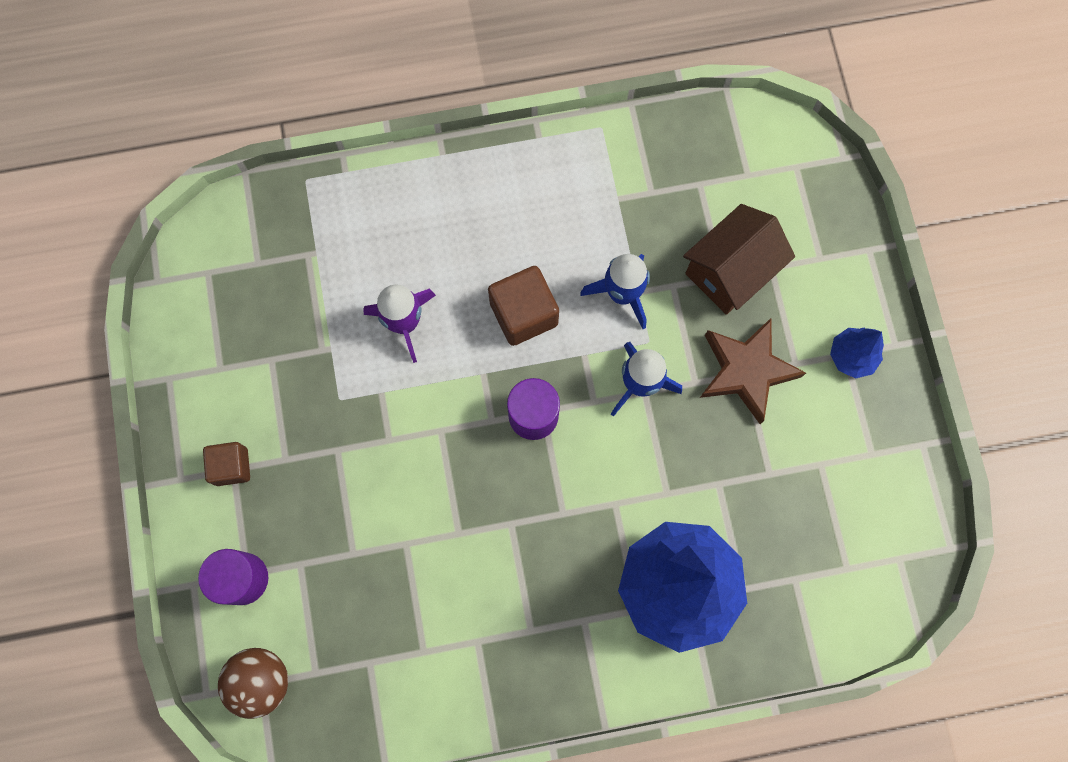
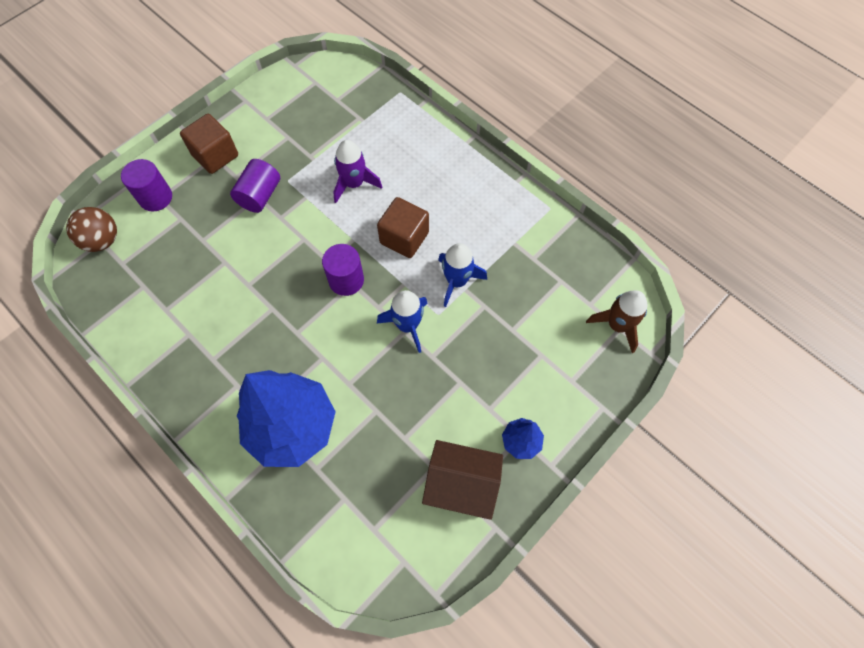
camera: 55 degrees right, 10 degrees down
(232, 466) = (215, 155): brown cube -> brown cube, size x1.55
(337, 446) = (260, 195): none -> purple cylinder
(730, 271) = (519, 332): brown house -> brown house (461, 484)
(746, 371) = (462, 382): brown star -> none
(791, 166) = (617, 325): none -> brown rocket

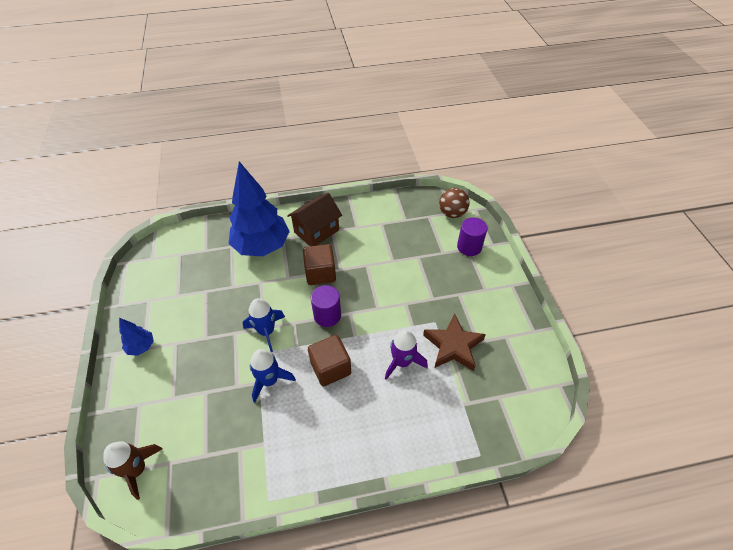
camera: 125 degrees right, 15 degrees down
(215, 155) = (486, 290): brown cube -> brown cube (320, 273)
(260, 195) = (432, 300): purple cylinder -> none
(307, 153) = (453, 346): none -> brown star
(461, 484) = (155, 302): brown house -> brown house (316, 231)

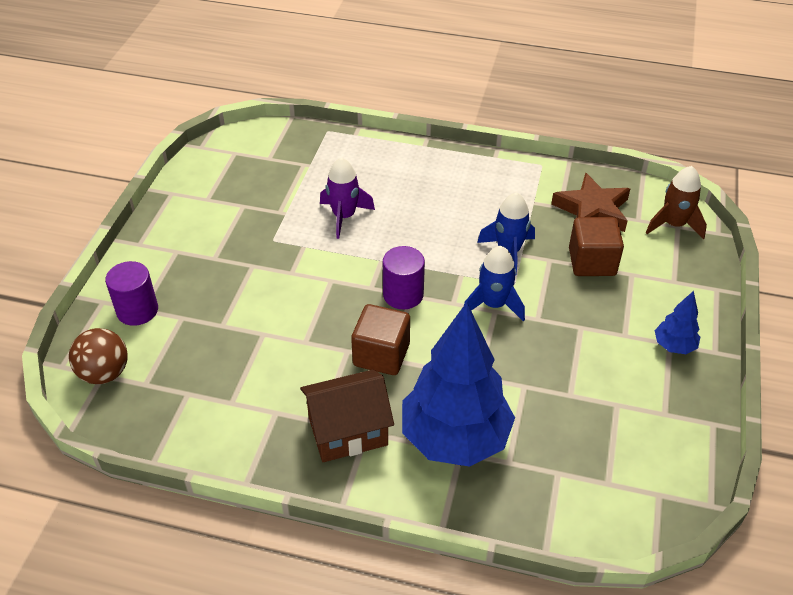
camera: 155 degrees left, 5 degrees down
(330, 368) = (430, 239): brown cube -> brown cube (592, 262)
(453, 346) = (274, 210): brown star -> brown star (592, 210)

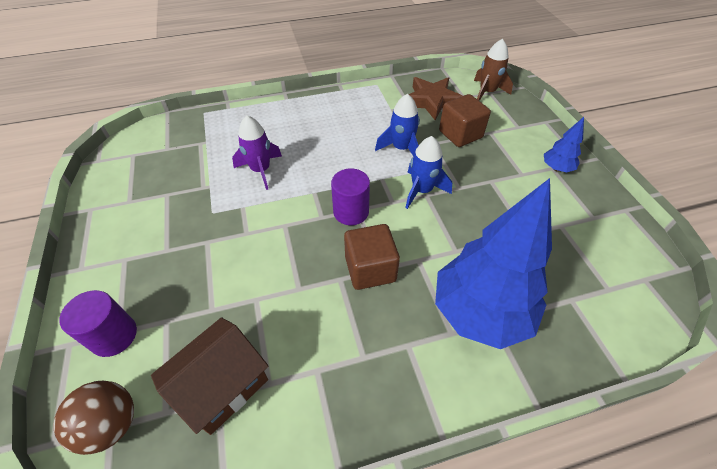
camera: 30 degrees left, 5 degrees up
(348, 431) = (393, 353): brown house -> brown house (223, 386)

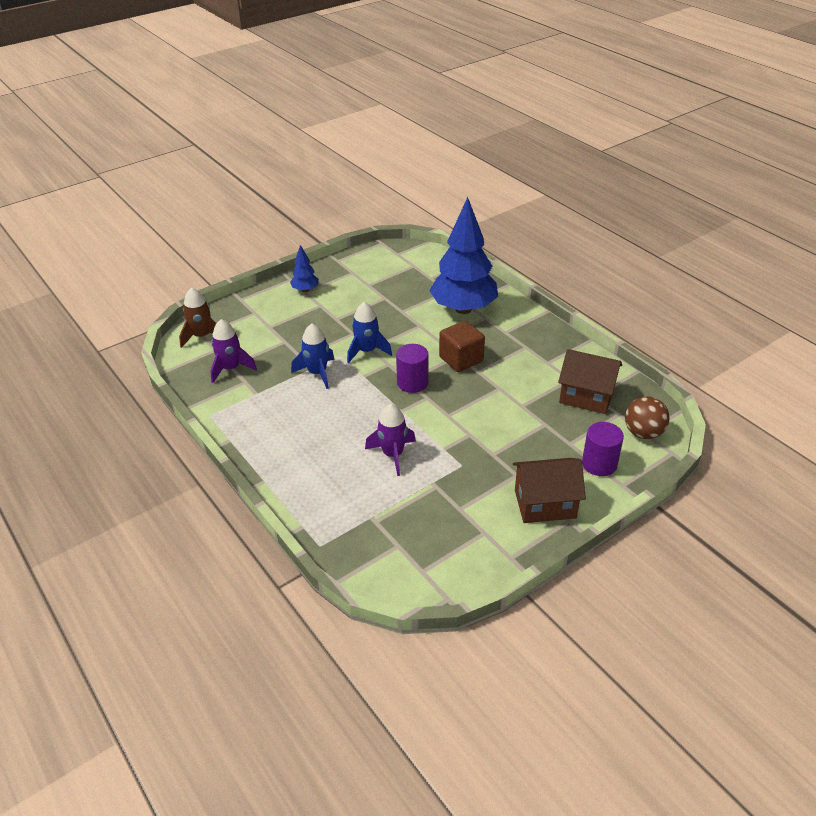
camera: 110 degrees left, 10 degrees down
(114, 257) = (545, 504): none -> brown house
(432, 101) = (231, 368): brown star -> purple rocket
(460, 134) = (280, 342): brown cube -> none

